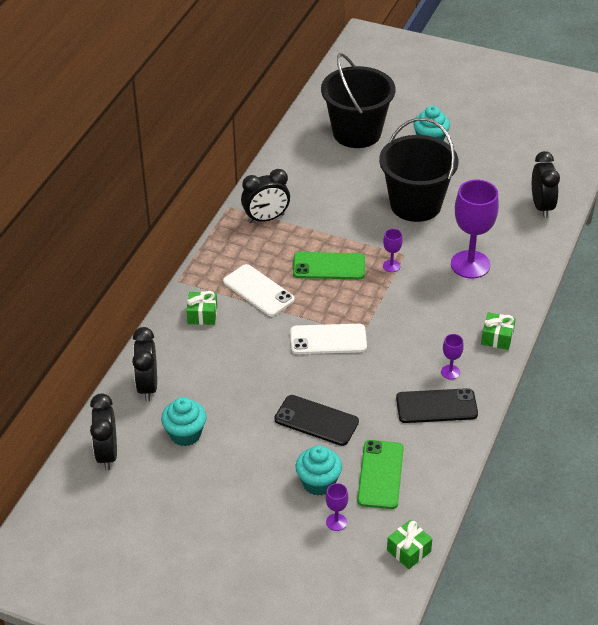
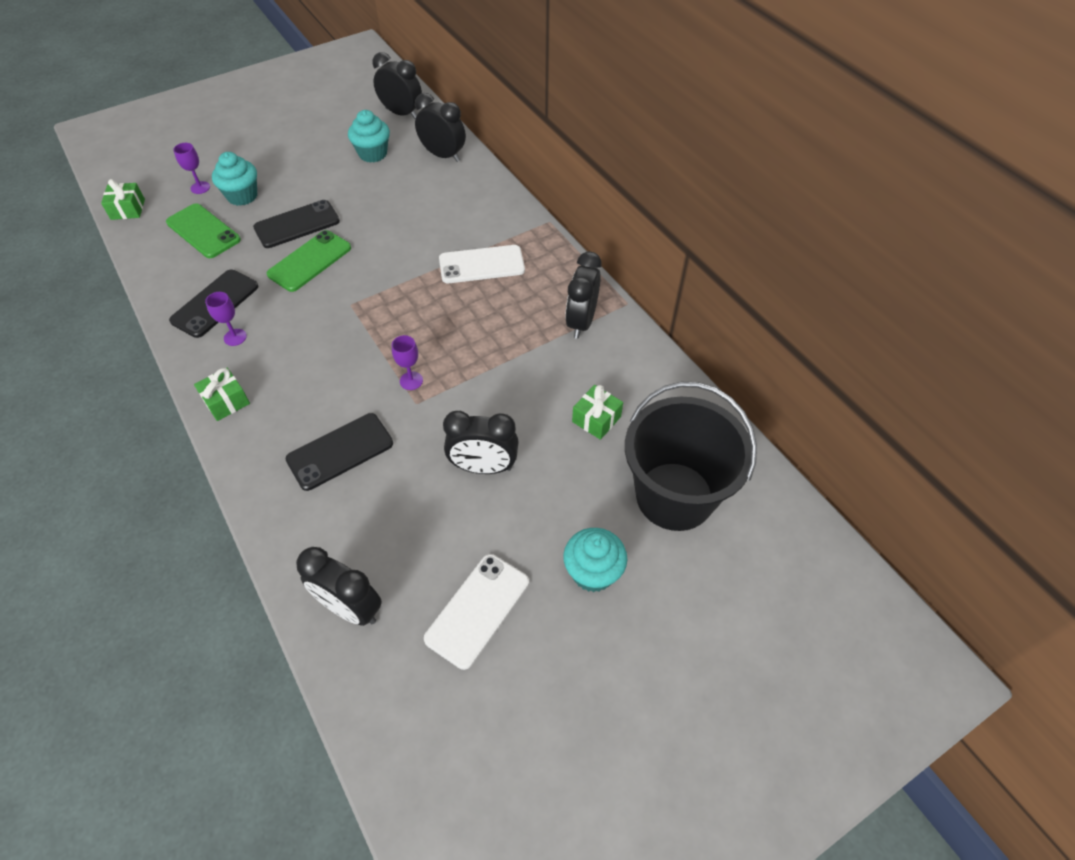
camera: 125 degrees right, 10 degrees up
(202, 315) = (489, 217): green gift -> green gift (596, 419)
(328, 339) = (370, 278): white phone -> white phone (477, 610)
(329, 266) = (462, 331): green phone -> green phone (309, 261)
(415, 204) = (483, 467): black bucket -> black clock
(470, 264) = (340, 451): purple goblet -> black phone

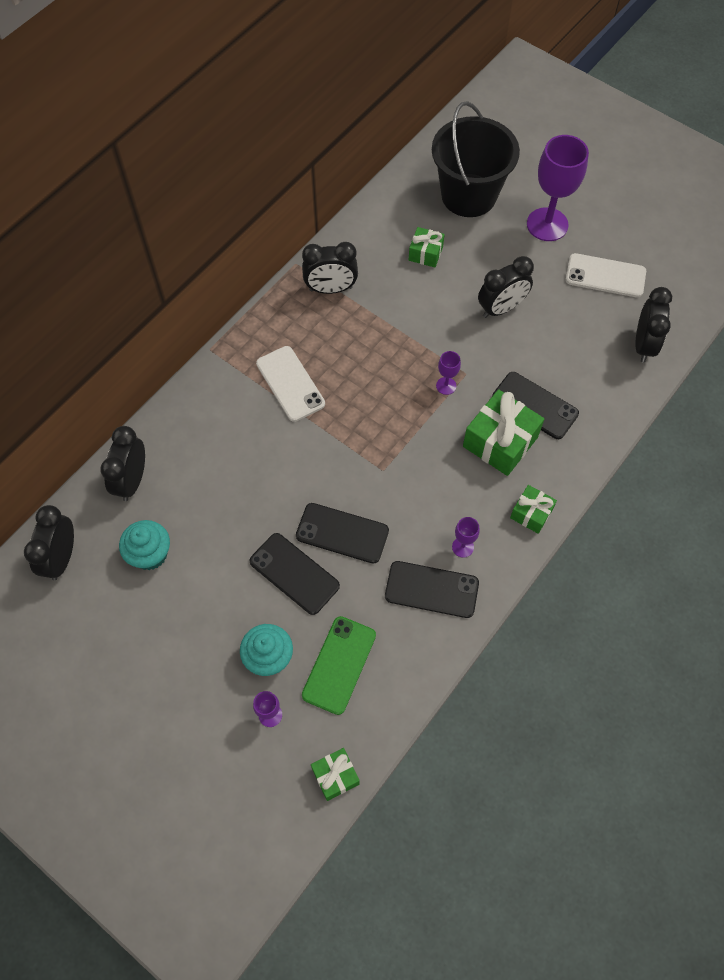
camera: 110 degrees left, 10 degrees up
(309, 261) = (342, 533): green phone -> black phone
(319, 404) = (500, 441): none -> green gift
(483, 467) = (501, 308): black clock -> black clock turned 75 degrees clockwise
(593, 572) = (547, 224): turquoise cupcake -> purple goblet

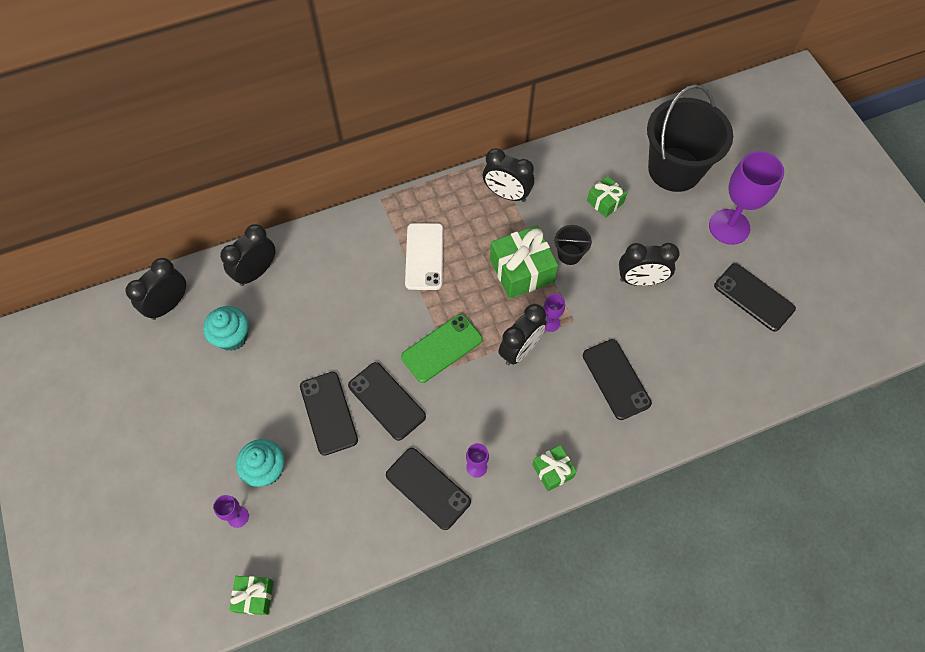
camera: 30 degrees right, 0 degrees up
(339, 665) = (315, 507): green phone -> green phone (441, 348)
(424, 316) = (569, 254): none -> black bucket
(500, 441) = (566, 394): green gift -> green gift (521, 270)
(605, 276) = (753, 297): white phone -> black phone
(644, 345) = (750, 376): black clock -> black clock (520, 349)

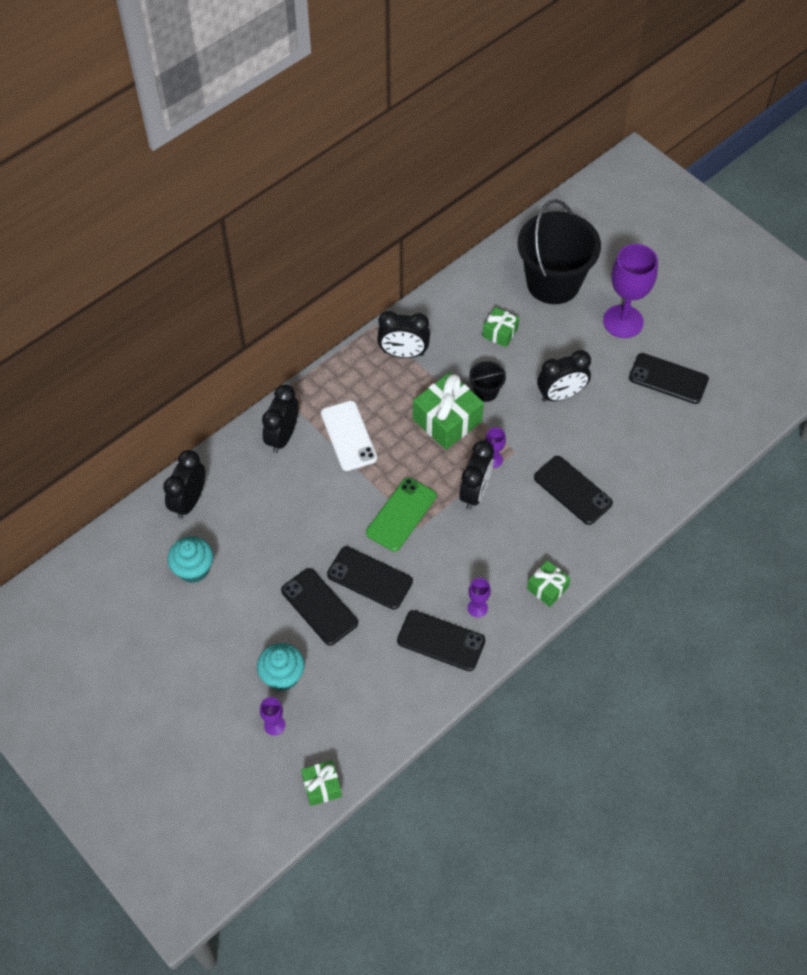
camera: 20 degrees left, 5 degrees down
(168, 305) = (115, 559): black clock -> black clock (282, 436)

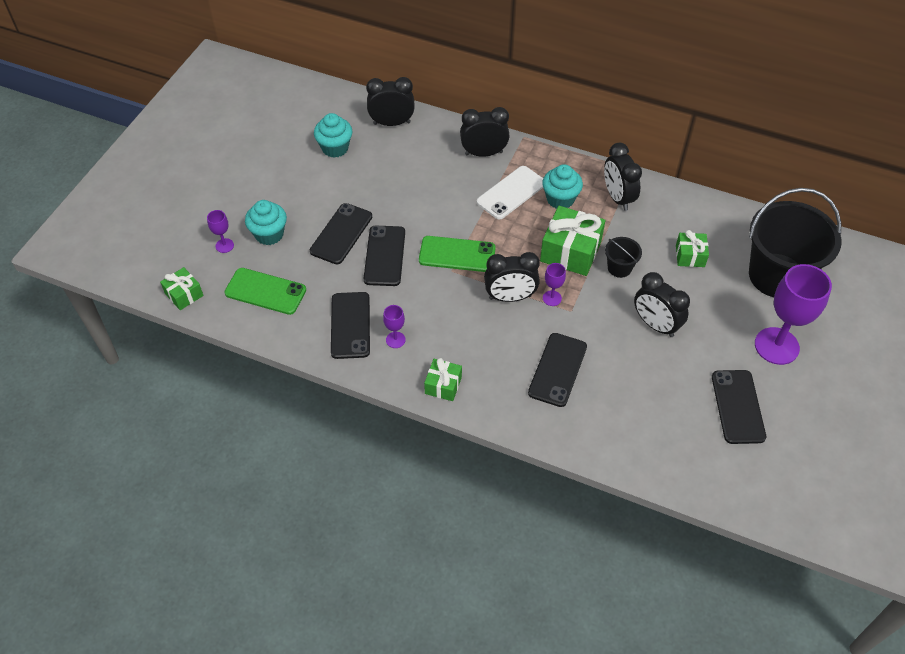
camera: 65 degrees right, 5 degrees down
(358, 704) = (265, 291): none -> green phone
(379, 399) = (560, 199): none -> turquoise cupcake

